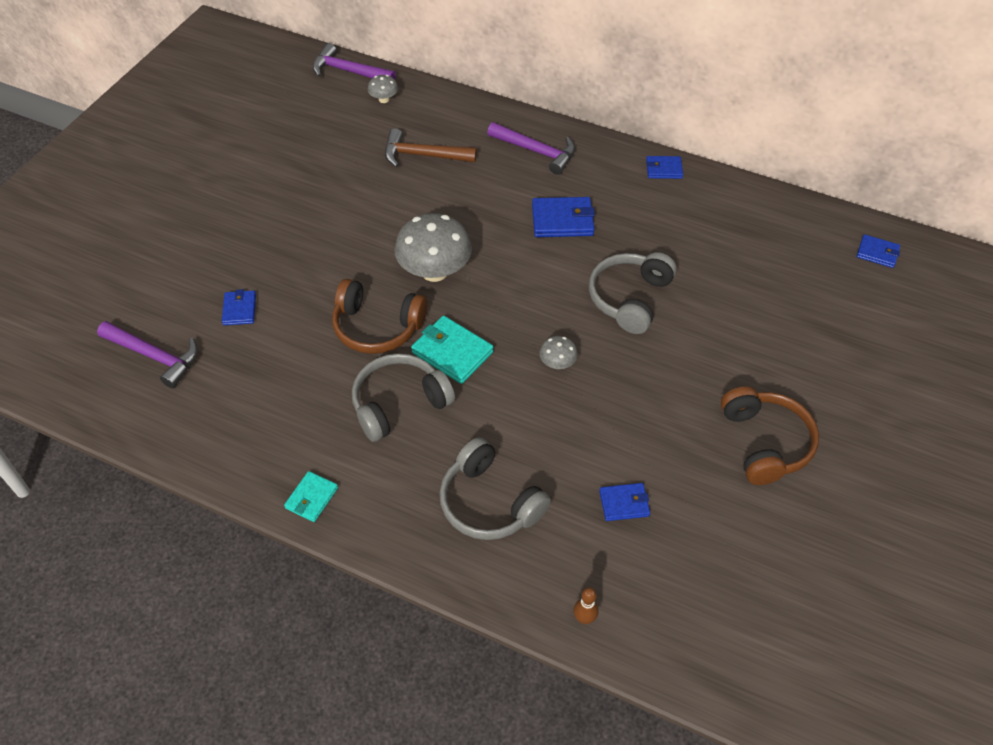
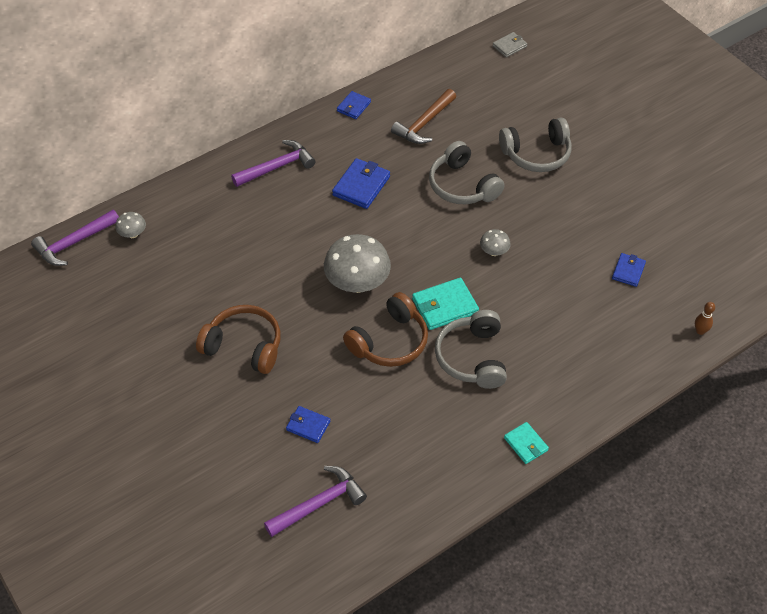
camera: 60 degrees left, 0 degrees up
(423, 155) = (224, 237): brown hammer -> brown hammer (424, 124)
(489, 502) = (588, 341): grey headphones -> grey headphones (536, 154)
(764, 443) = (622, 180): brown headphones -> brown headphones (244, 346)
(877, 253) = (509, 46): blue wallet -> grey wallet

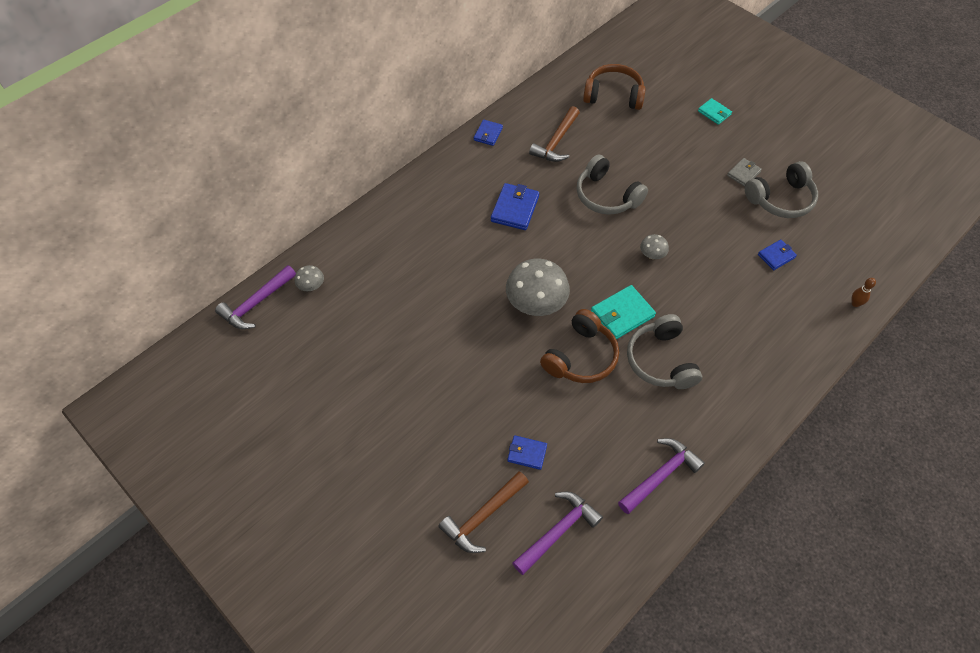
camera: 10 degrees left, 5 degrees up
(244, 346) = (446, 383): brown headphones -> brown headphones (613, 95)
(248, 478) = (483, 516): none -> brown hammer
(277, 167) = (432, 201): purple hammer -> purple hammer (660, 475)
(509, 46) = (612, 60): grey wallet -> grey wallet (743, 173)
(525, 444) = (732, 438): turquoise wallet -> turquoise wallet (714, 113)
(536, 154) = (664, 157): grey headphones -> grey headphones (781, 199)
(628, 271) = (776, 256): blue wallet -> blue wallet turned 45 degrees clockwise

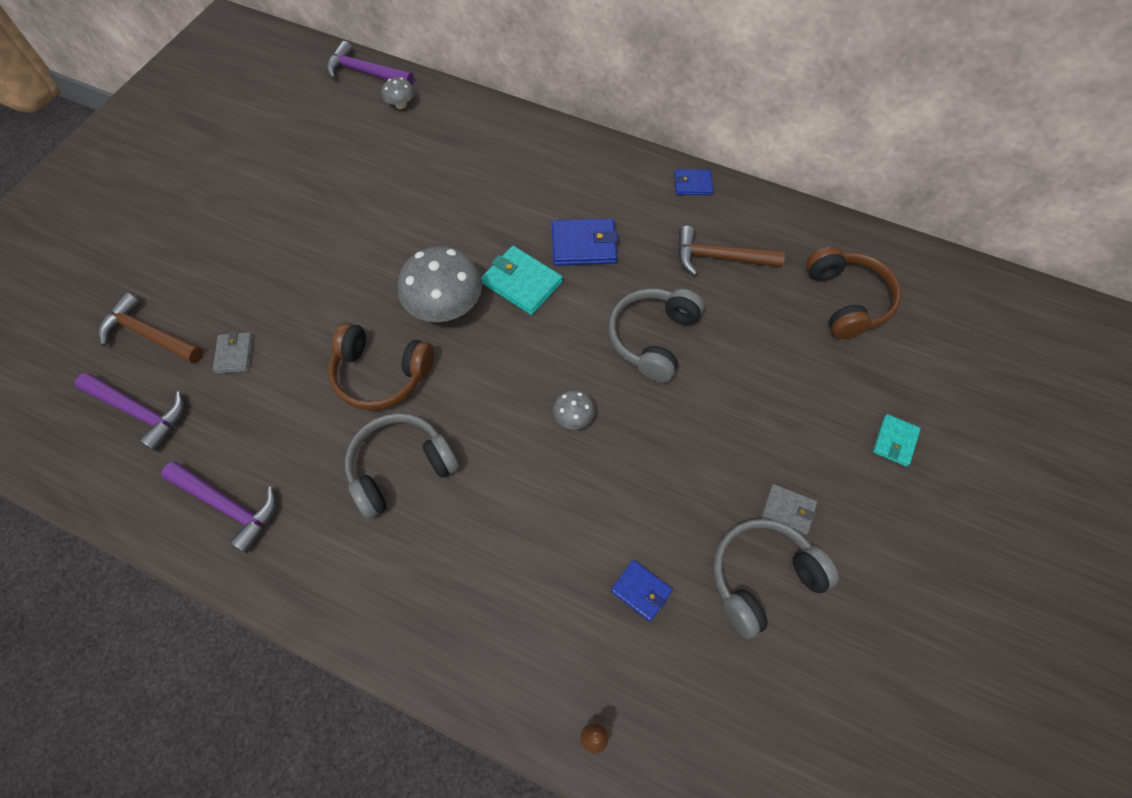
camera: 70 degrees right, 5 degrees up
(527, 453) = (234, 354): blue wallet -> grey wallet
(622, 314) = (460, 404): turquoise wallet -> turquoise wallet (522, 283)
(781, 199) = (762, 578): grey headphones -> grey headphones turned 105 degrees clockwise

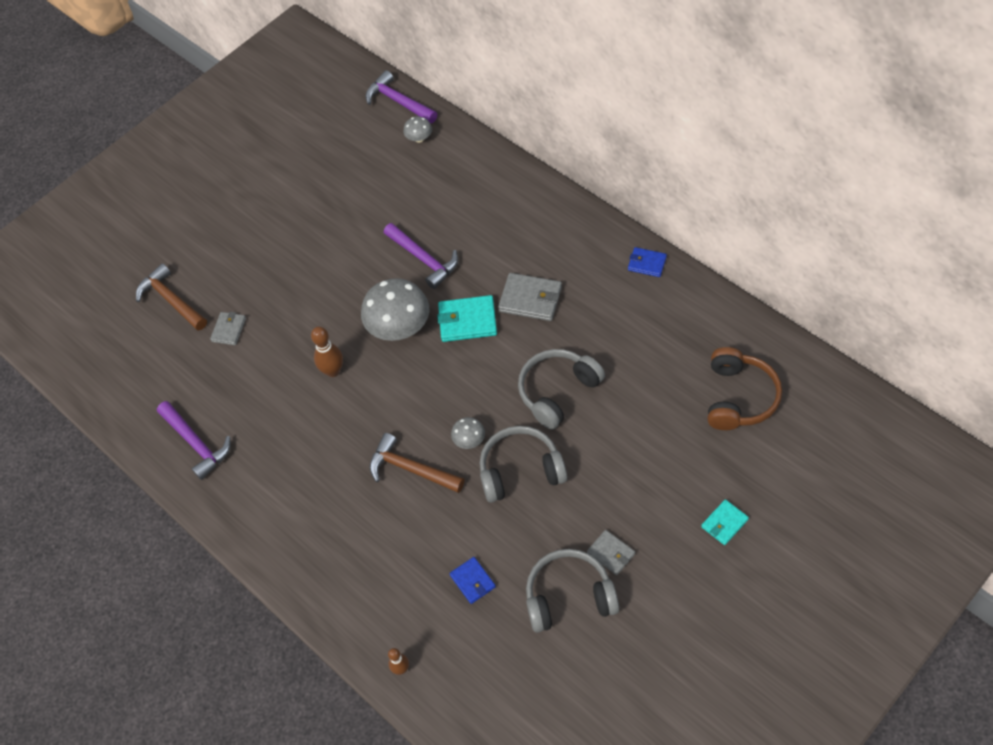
camera: 25 degrees right, 5 degrees down
(140, 412) = (151, 358): purple hammer -> purple hammer (424, 259)
(381, 374) = (333, 371): brown headphones -> brown bowling pin
(400, 468) = (326, 447): grey headphones -> grey headphones (520, 471)
(522, 283) = (467, 321): turquoise wallet -> turquoise wallet turned 60 degrees counterclockwise
(584, 245) = (530, 299): blue wallet -> grey wallet
(719, 257) = (643, 335): brown hammer -> brown hammer (411, 469)

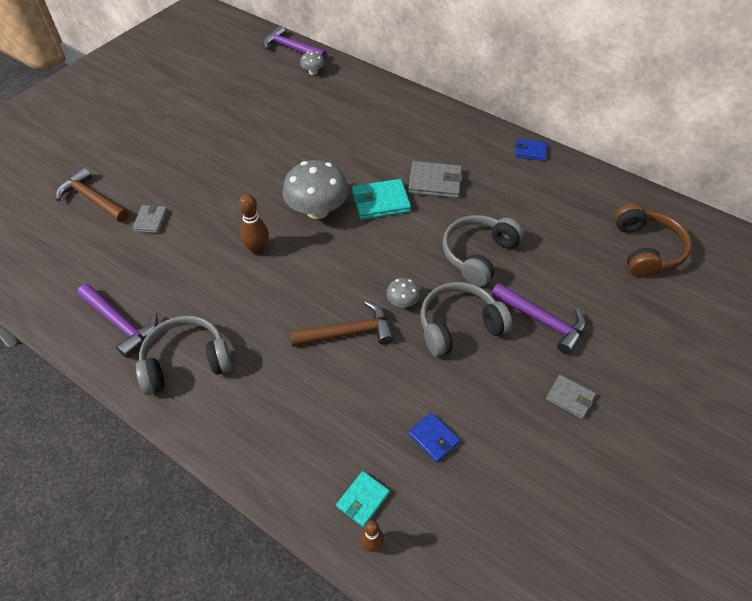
camera: 15 degrees left, 5 degrees down
(411, 469) = (348, 332): brown hammer -> brown hammer turned 150 degrees clockwise
(424, 259) = (332, 157): purple hammer -> purple hammer (542, 321)
(569, 597) = (539, 446): grey headphones -> grey headphones (186, 362)
(724, 523) = (671, 360): turquoise wallet -> turquoise wallet (363, 499)

